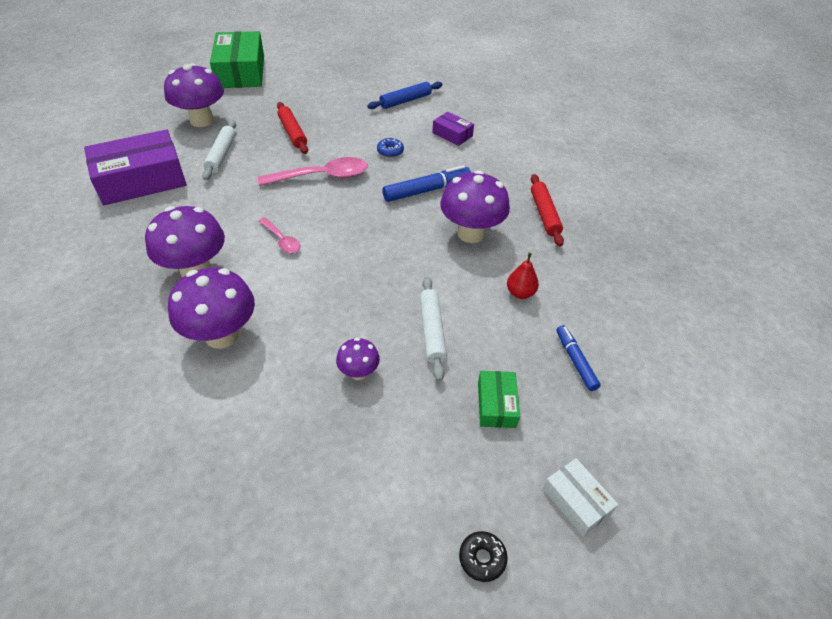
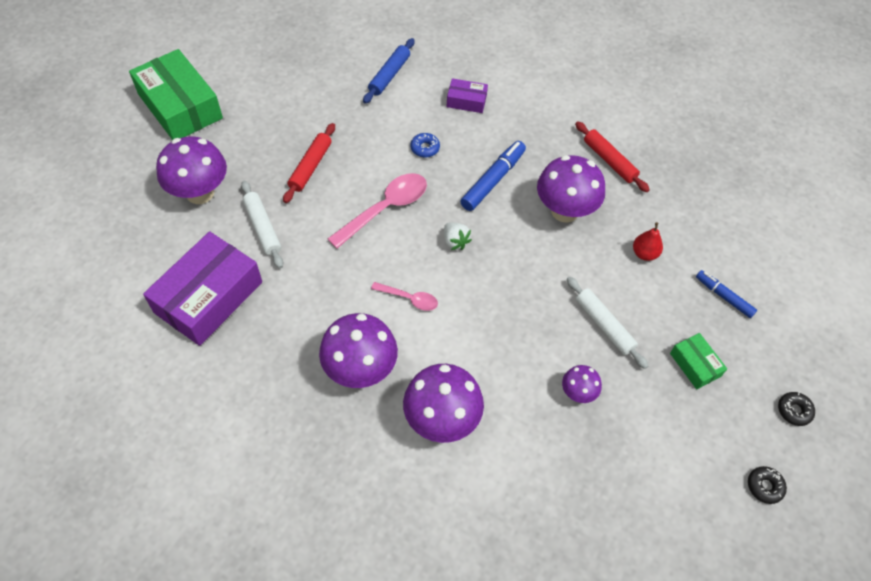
camera: 30 degrees left, 10 degrees up
(293, 133) = (311, 167): red rolling pin -> red rolling pin turned 75 degrees clockwise
(356, 218) = (455, 241): none -> white strawberry
(576, 501) = (794, 411): white box -> black donut

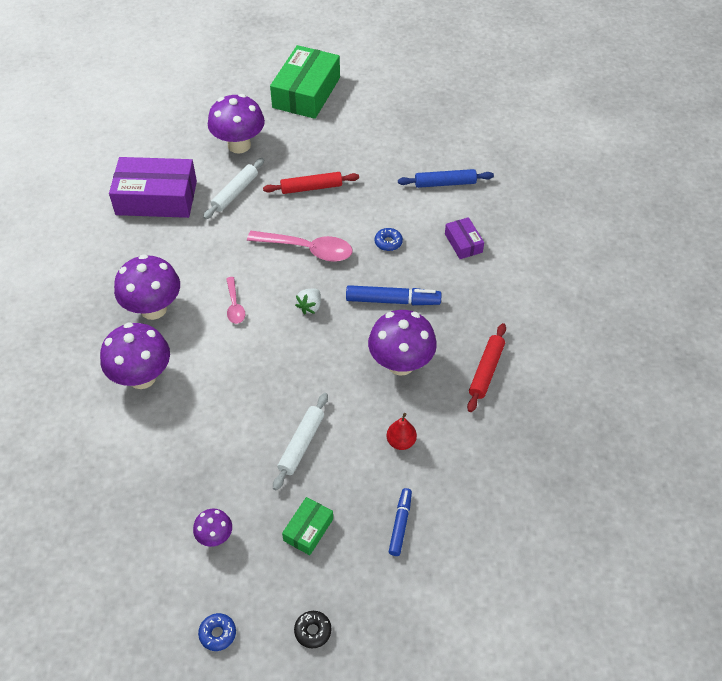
camera: 60 degrees right, 5 degrees down
(578, 393) = (222, 454): purple mushroom -> purple mushroom (215, 537)
(764, 486) = (218, 634): black donut -> blue donut

